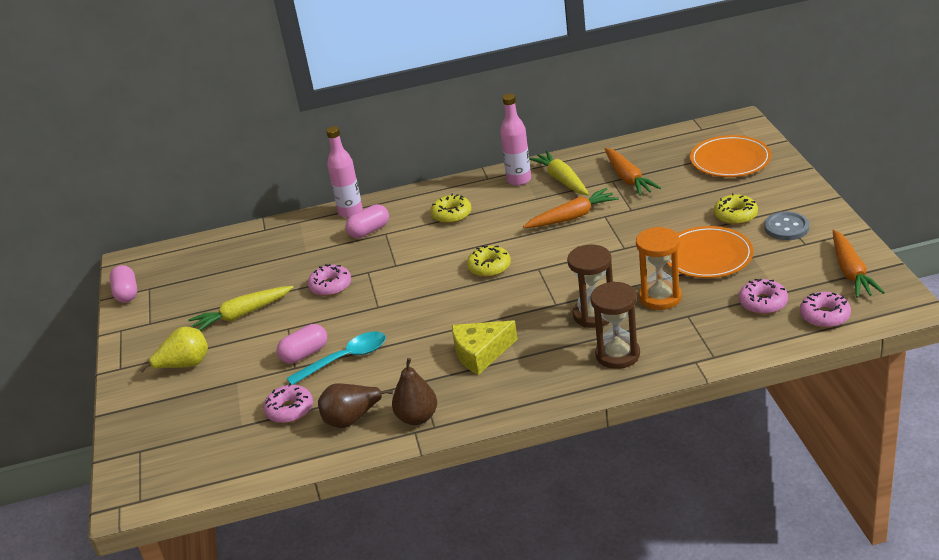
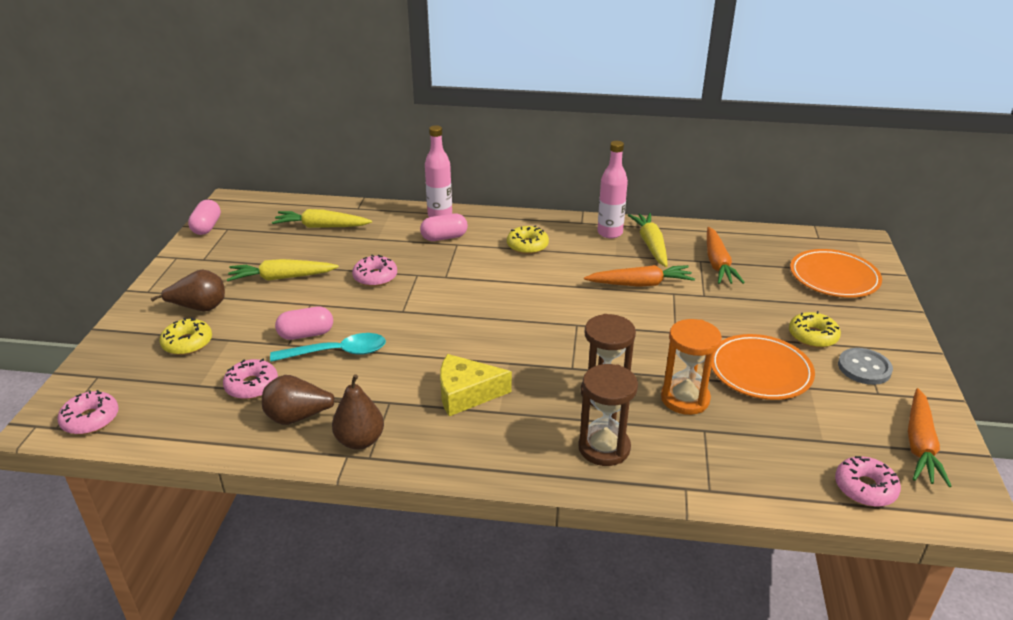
camera: 15 degrees right, 0 degrees up
(185, 365) = (200, 308): yellow pear -> brown pear
(242, 257) = (321, 227): none -> yellow carrot
(489, 267) = (530, 307): yellow donut -> yellow donut (187, 343)
(763, 303) = (797, 445): pink donut -> pink donut (90, 419)

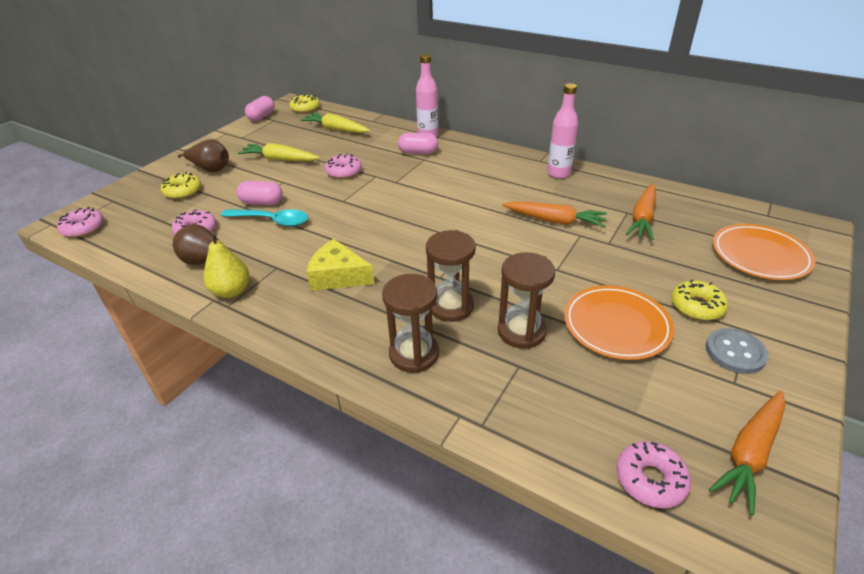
camera: 25 degrees right, 5 degrees up
(360, 441) = (231, 291): brown pear -> yellow pear
(527, 246) = (479, 171): yellow donut -> yellow donut (305, 108)
(651, 245) = (589, 190): yellow carrot -> none
(685, 399) = (521, 331): orange hourglass -> brown hourglass

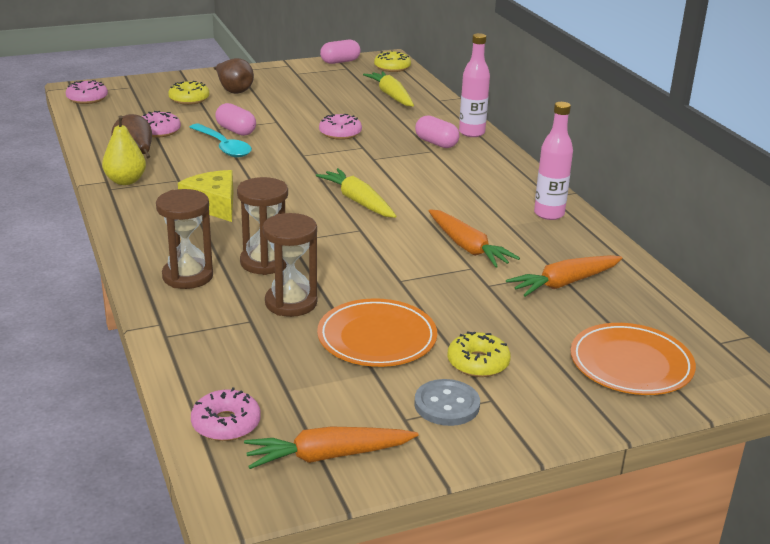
camera: 35 degrees right, 10 degrees down
(279, 159) = (300, 103): yellow carrot -> yellow carrot (358, 201)

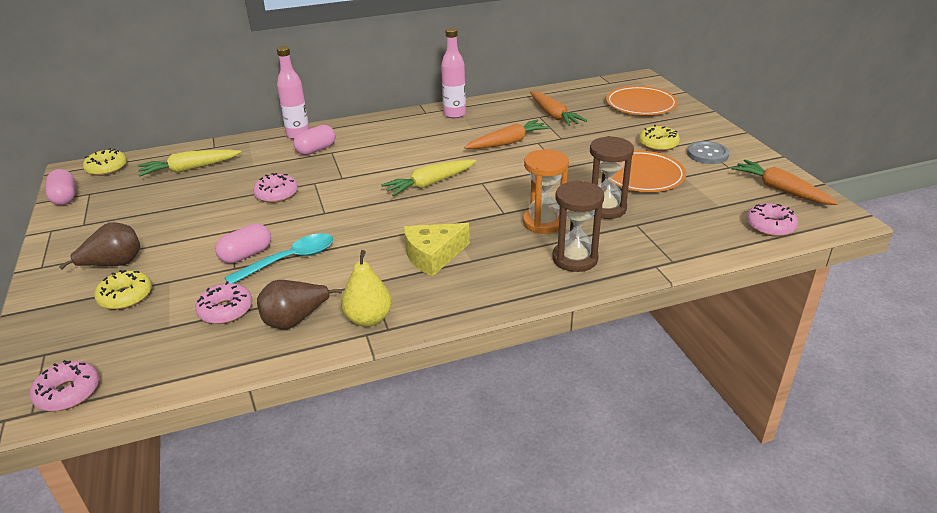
camera: 85 degrees left, 5 degrees up
(264, 262) = (543, 222): brown hourglass -> orange hourglass
(328, 456) = (780, 190): orange carrot -> orange carrot turned 150 degrees clockwise

